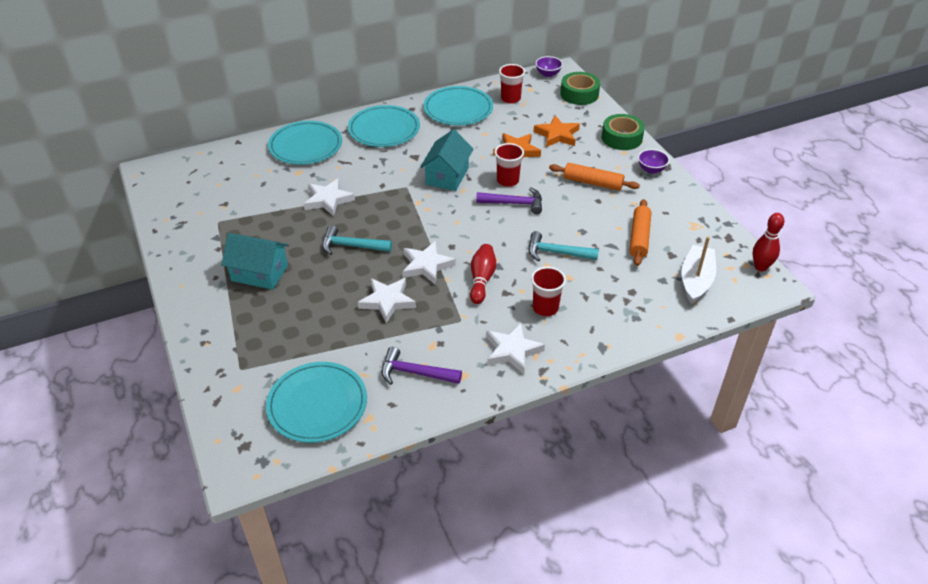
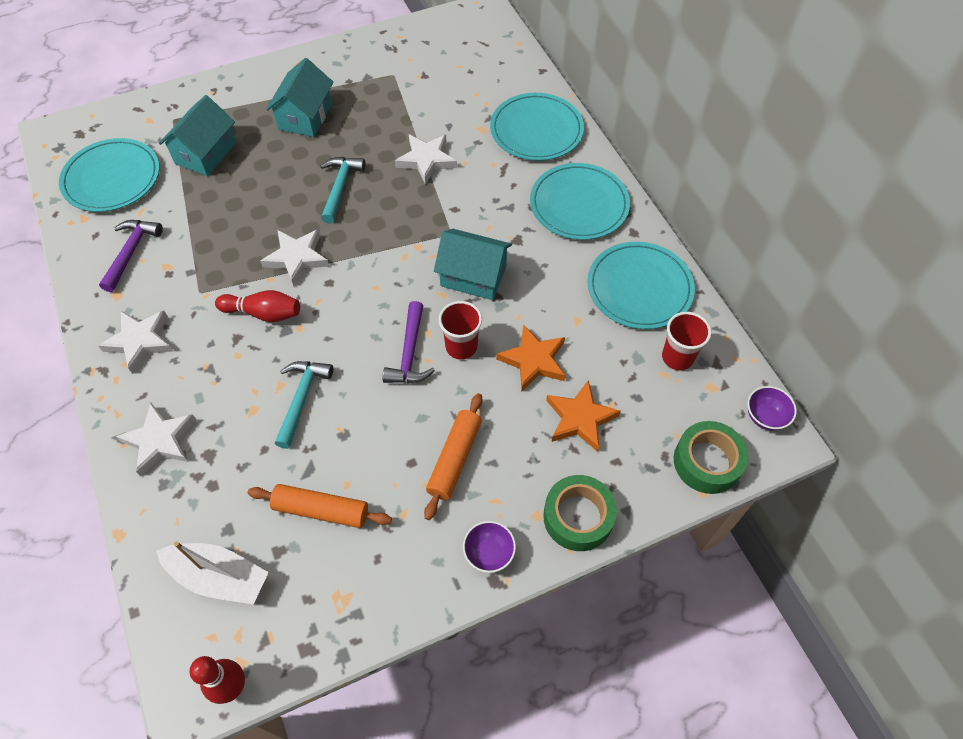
camera: 90 degrees right, 15 degrees up
(294, 337) = (205, 153): none -> turquoise house
(387, 301) = (243, 224): white star -> white star (160, 441)
(545, 308) = (201, 379): red cup -> none

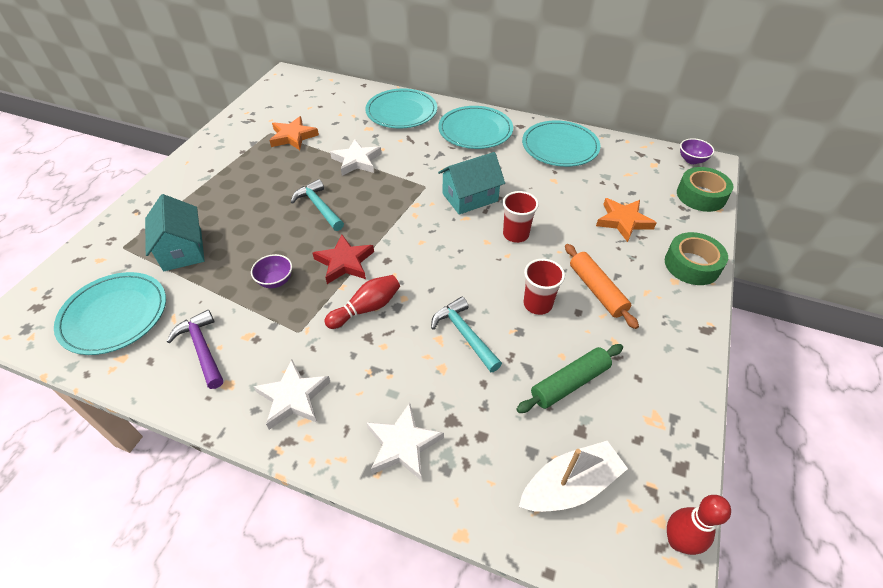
camera: 45 degrees left, 10 degrees down
(297, 258) = (345, 262): white star -> red star
(305, 116) = (236, 185): turquoise house -> none
(321, 510) = (569, 383): orange rolling pin -> green rolling pin
(409, 353) = (492, 259): purple hammer -> none
(489, 553) = (683, 319): purple bowl -> purple bowl (275, 281)
(533, 360) = (561, 213): orange star -> orange star (293, 137)
(677, 357) = (621, 163): red cup -> red cup (537, 304)

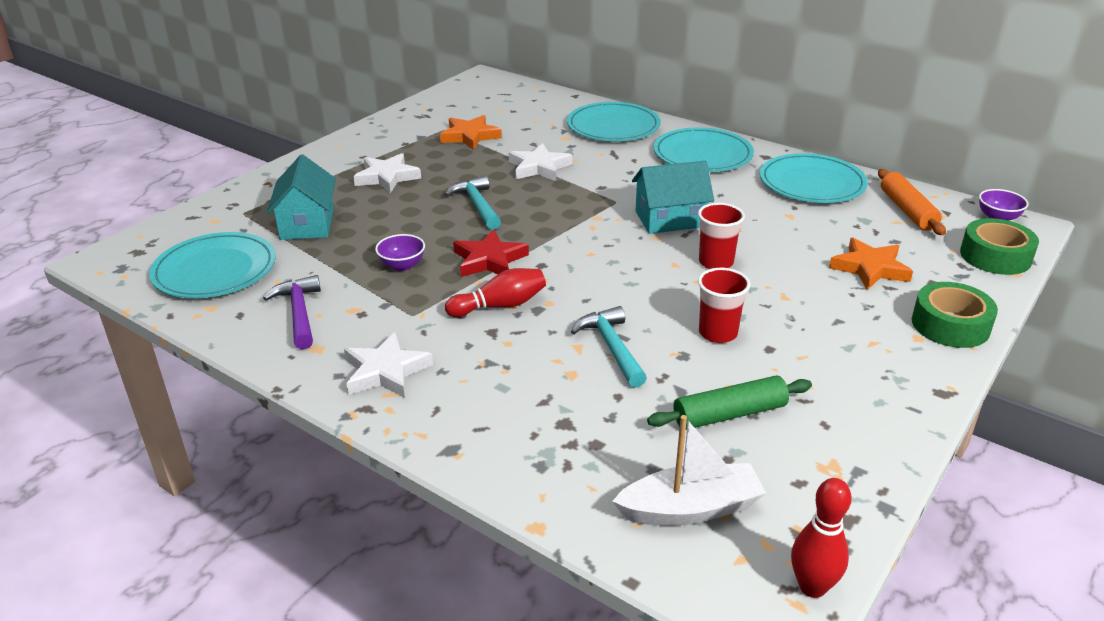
camera: 15 degrees right, 15 degrees down
(403, 445) = (497, 434): white star -> white star (387, 177)
(597, 290) = (804, 331): orange rolling pin -> orange rolling pin (907, 210)

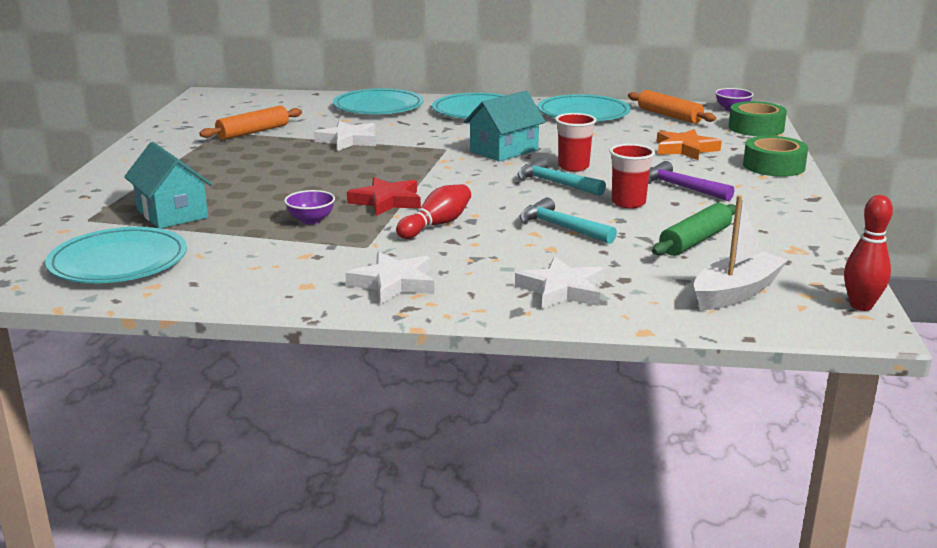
camera: 30 degrees left, 10 degrees down
(299, 313) = (255, 268): purple hammer -> purple hammer (681, 187)
(387, 177) = (209, 170): white star -> white star (562, 290)
(470, 136) = (253, 132): orange star -> orange rolling pin
(477, 205) = (326, 172): turquoise hammer -> turquoise hammer (555, 183)

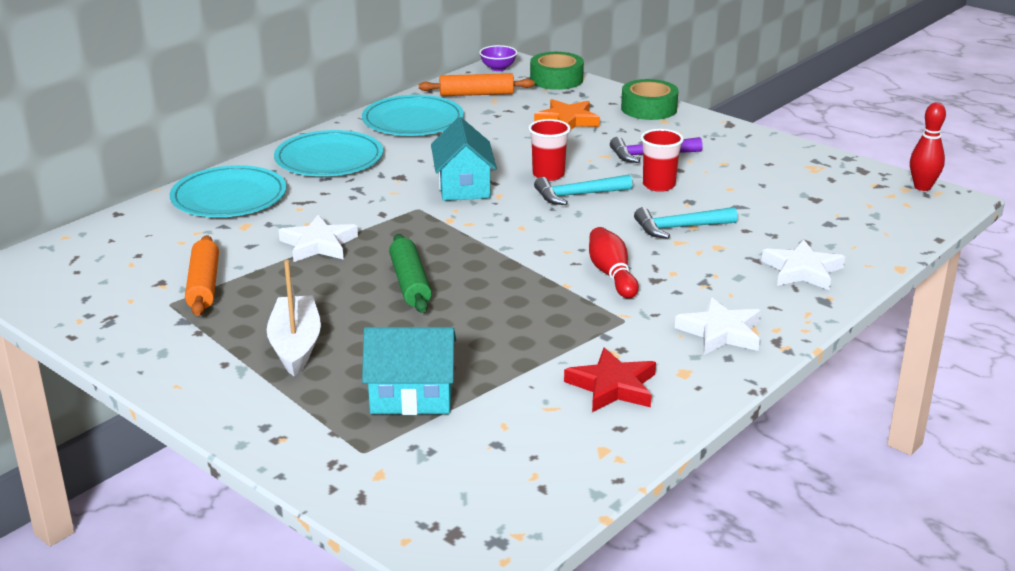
camera: 55 degrees left, 5 degrees up
(118, 261) = (516, 457): turquoise plate -> none
(311, 220) = (528, 327): purple bowl -> none
(387, 201) = (524, 278): red star -> red star (612, 386)
(695, 241) = (762, 192): green rolling pin -> green rolling pin (410, 283)
(736, 292) = (866, 215): white boat -> white boat (295, 345)

